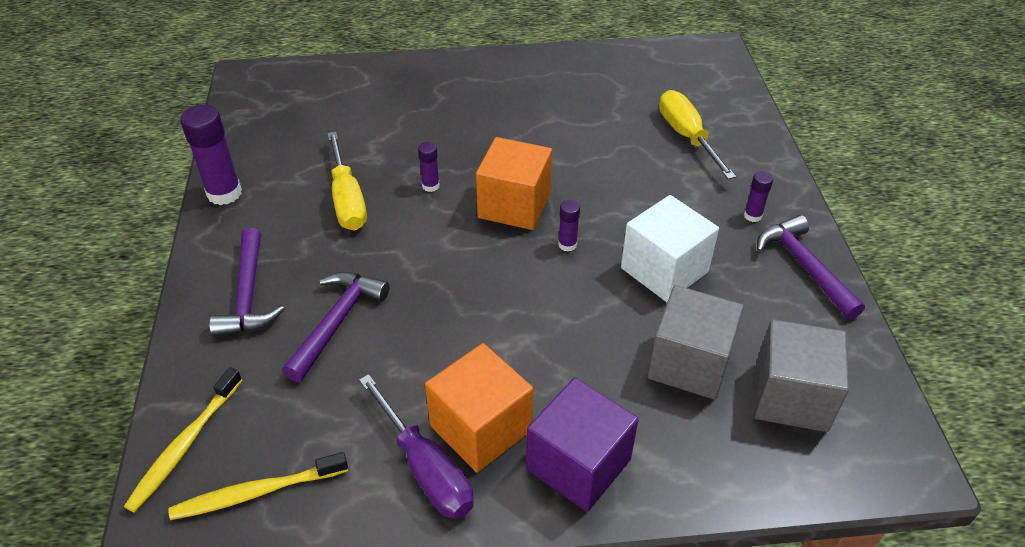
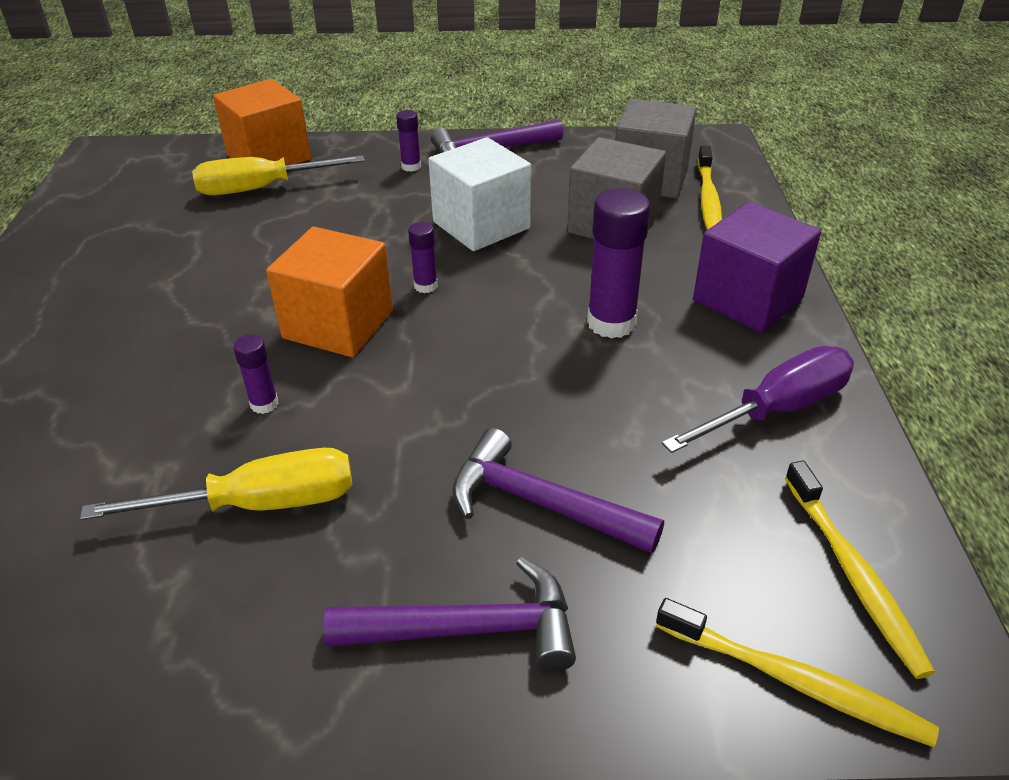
camera: 85 degrees left, 5 degrees down
(224, 193) = (163, 709): purple glue stick -> purple glue stick (611, 323)
(481, 428) = (712, 364): orange cube -> orange cube (269, 157)
(761, 447) = (708, 199): none -> yellow toothbrush

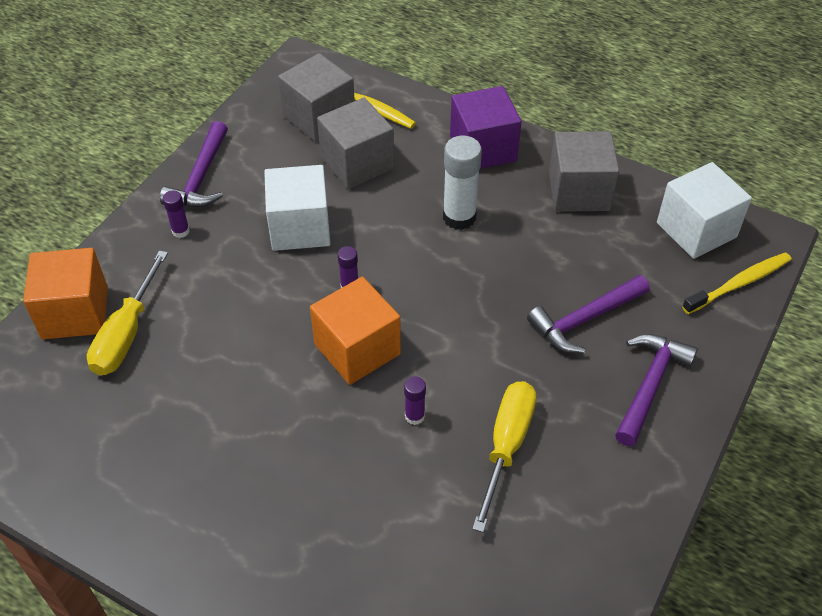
camera: 60 degrees left, 10 degrees up
(611, 323) = (459, 217): purple glue stick -> white glue stick
(776, 409) = (579, 191): purple screwdriver -> grey cube
(852, 573) = (696, 230): yellow toothbrush -> white cube

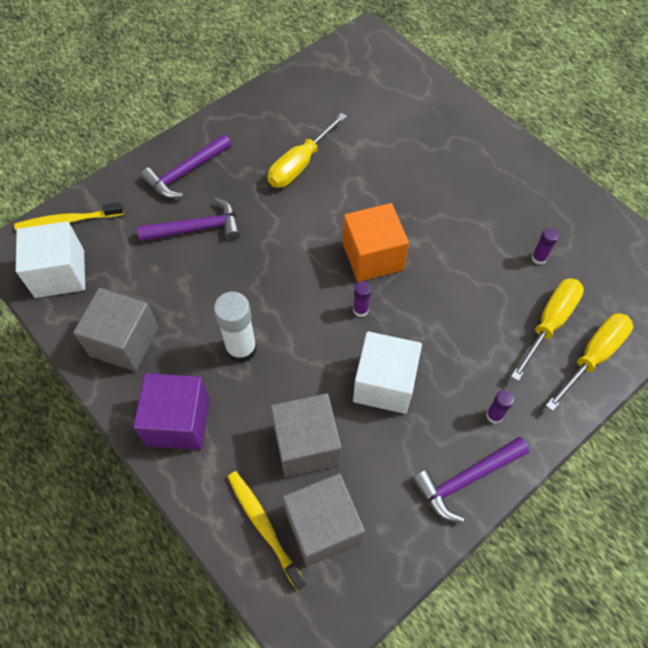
camera: 160 degrees left, 10 degrees up
(75, 312) = (592, 357): orange cube -> yellow screwdriver
(201, 177) = (466, 479): purple hammer -> purple hammer turned 150 degrees counterclockwise
(414, 416) = (350, 199): purple glue stick -> purple glue stick (538, 258)

